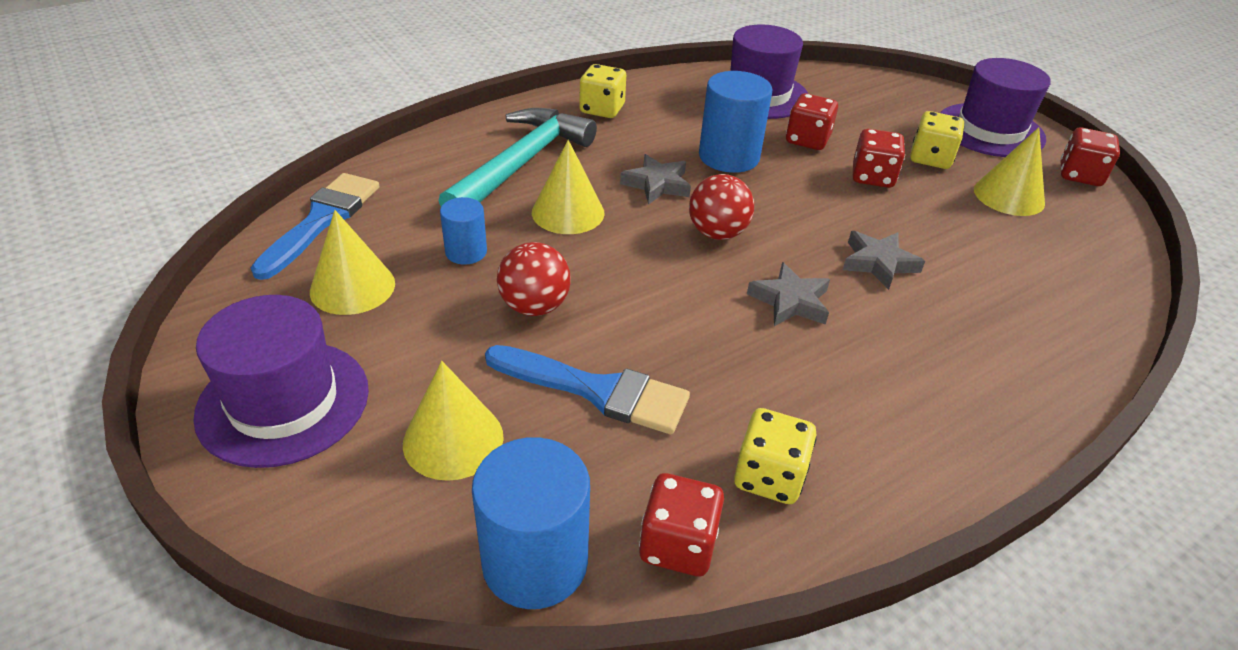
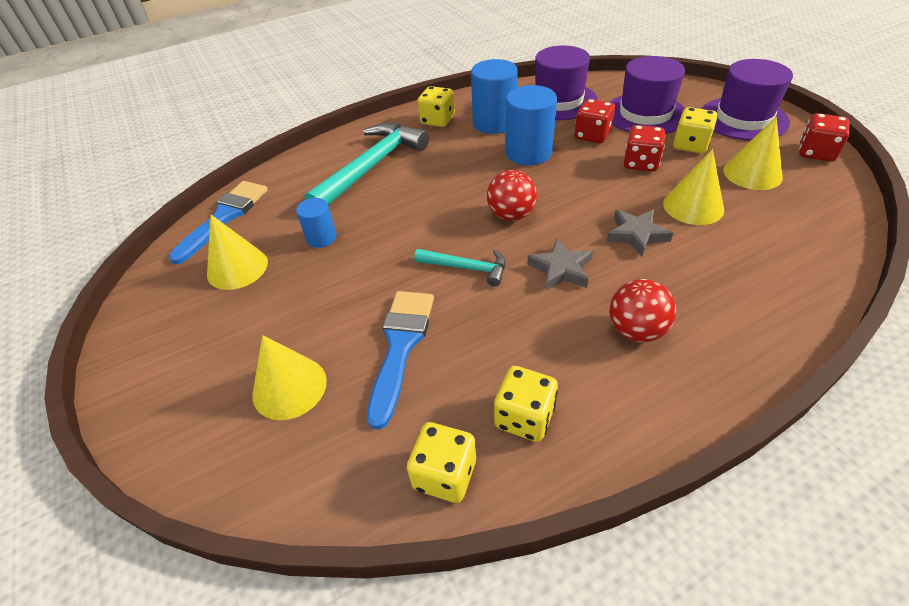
camera: 10 degrees right, 5 degrees up
(283, 402) = (175, 358): purple hat -> purple hat (645, 114)
(534, 306) = (365, 279): red ball -> red ball (636, 330)
(535, 562) = (334, 487): blue cylinder -> blue cylinder (494, 123)
(568, 212) = (400, 203): yellow cone -> yellow cone (693, 206)
(596, 390) = (401, 346): blue brush -> blue brush turned 105 degrees counterclockwise
(657, 184) = (470, 178): grey star -> none
(669, 296) = (466, 268): none -> turquoise hammer
(678, 544) = (444, 474): red dice -> yellow dice

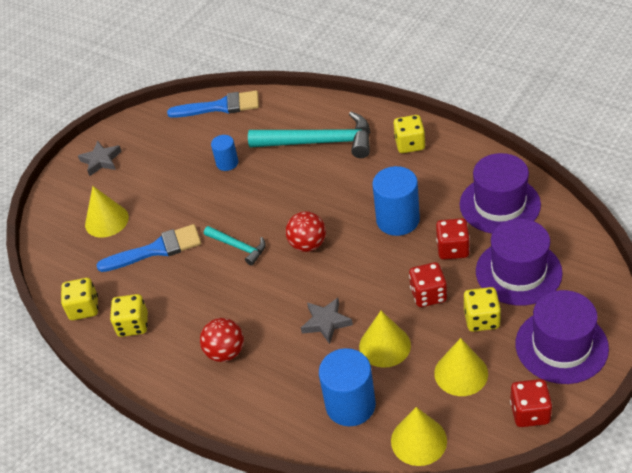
camera: 65 degrees right, 0 degrees up
(237, 268) = (179, 143): yellow cone -> yellow cone (418, 440)
(466, 268) = (238, 247): turquoise hammer -> turquoise hammer turned 45 degrees counterclockwise
(494, 123) = (430, 180): blue cylinder -> blue cylinder (350, 405)
(561, 269) = (264, 294): grey star -> grey star (101, 161)

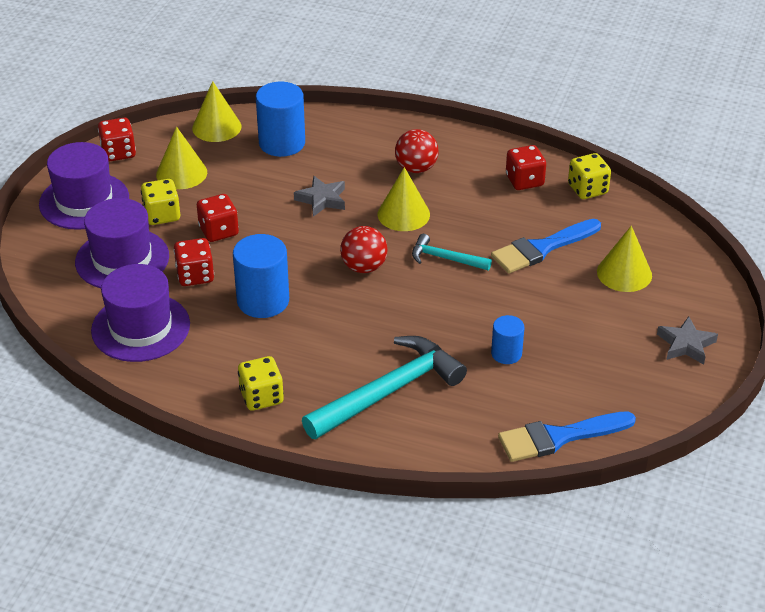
camera: 160 degrees right, 5 degrees down
(133, 325) = (524, 181): yellow dice -> red dice
(319, 142) = (388, 391): turquoise hammer -> turquoise hammer turned 150 degrees clockwise
(384, 346) = (258, 187): yellow cone -> yellow cone (403, 214)

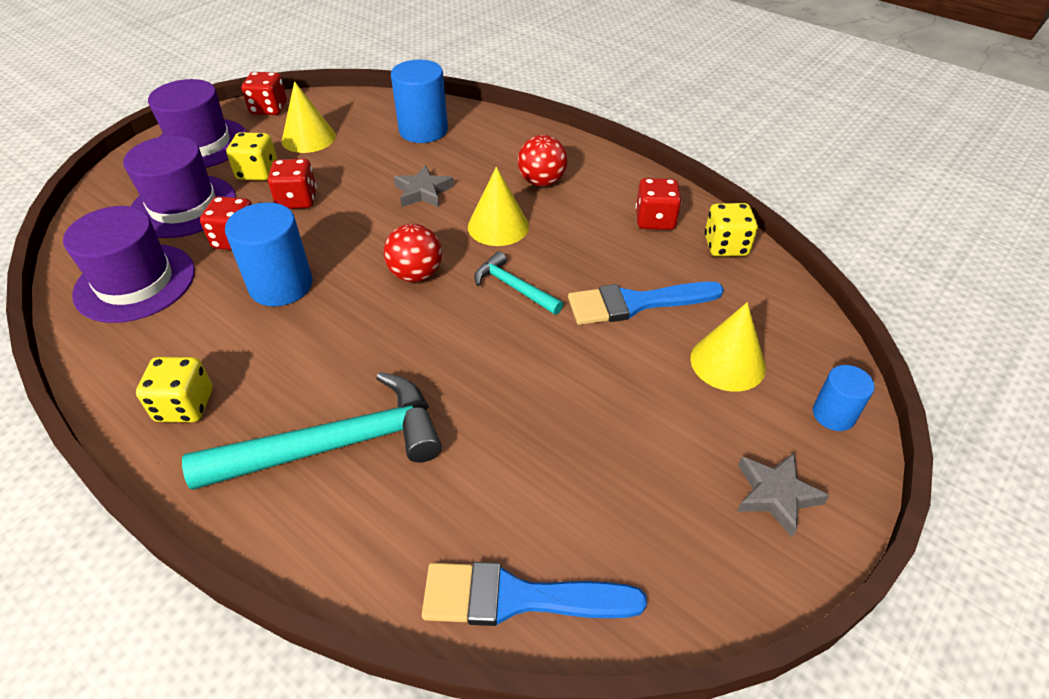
camera: 20 degrees right, 5 degrees up
(216, 127) = (374, 104): yellow cone -> none
(506, 354) = (516, 434): blue cylinder -> blue cylinder (833, 414)

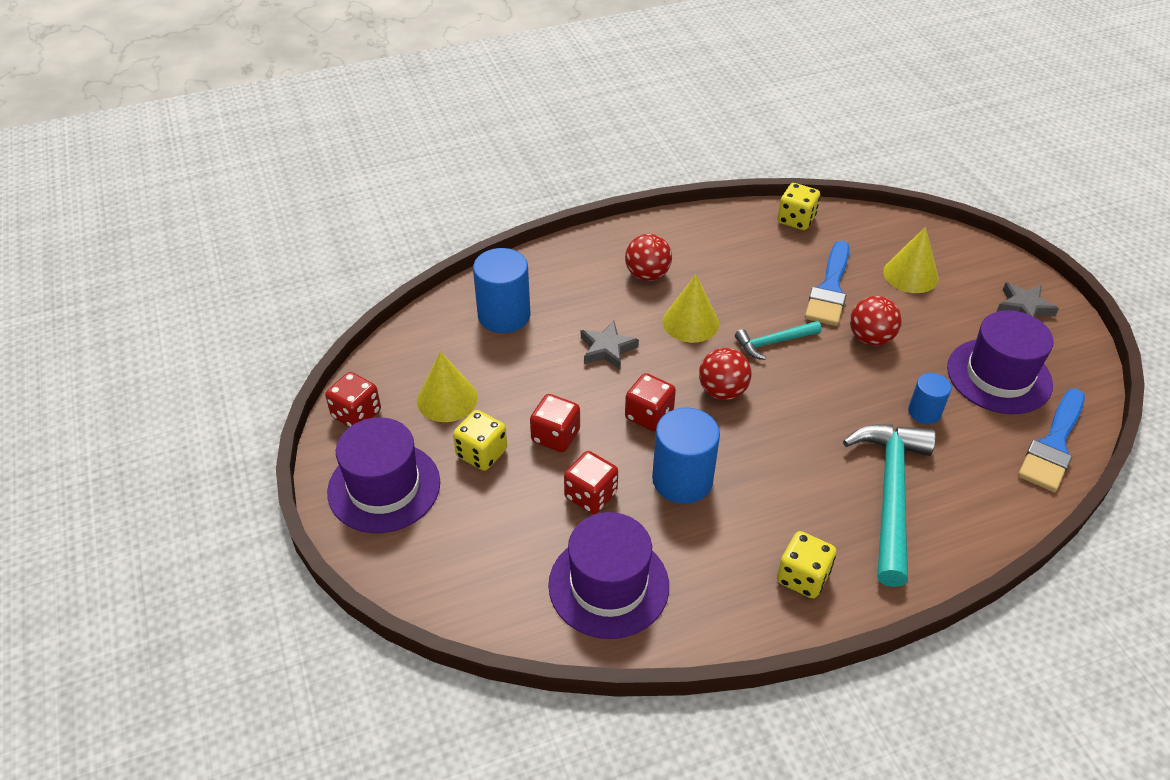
camera: 60 degrees left, 0 degrees up
(183, 206) = (500, 525): purple hat -> purple hat (999, 376)
(581, 358) = (870, 338): none -> red ball
(655, 220) = (742, 238): red dice -> red dice (649, 415)
(833, 414) = (976, 254): blue cylinder -> blue cylinder (924, 412)

